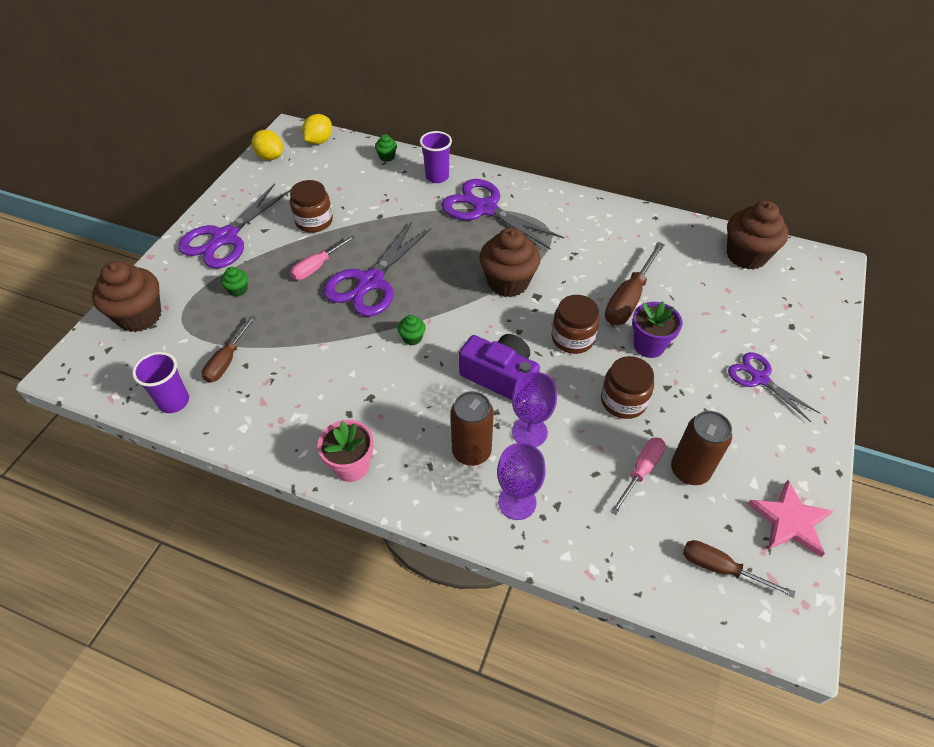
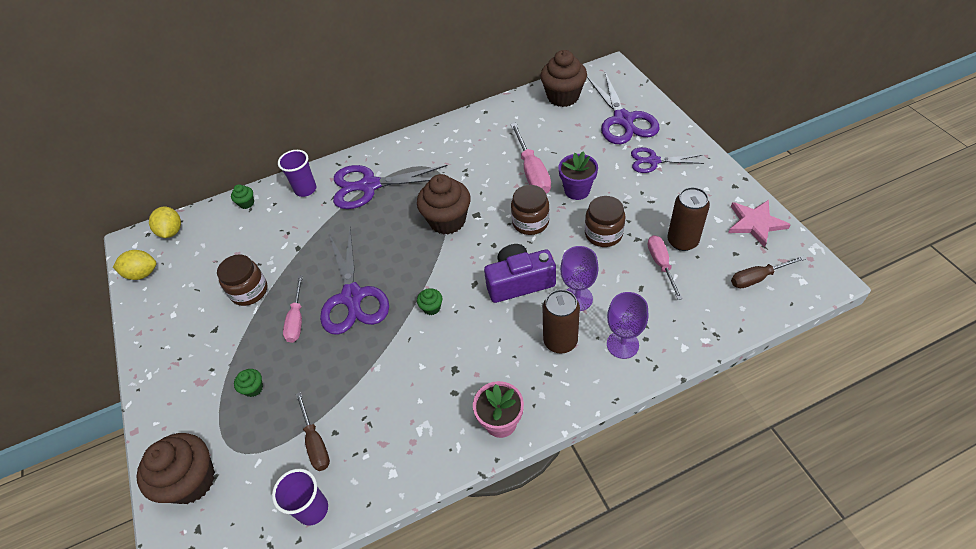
camera: 40 degrees left, 0 degrees up
(225, 238) = (187, 361): purple scissors -> purple scissors (623, 120)
(629, 299) = (532, 172): brown screwdriver -> pink screwdriver

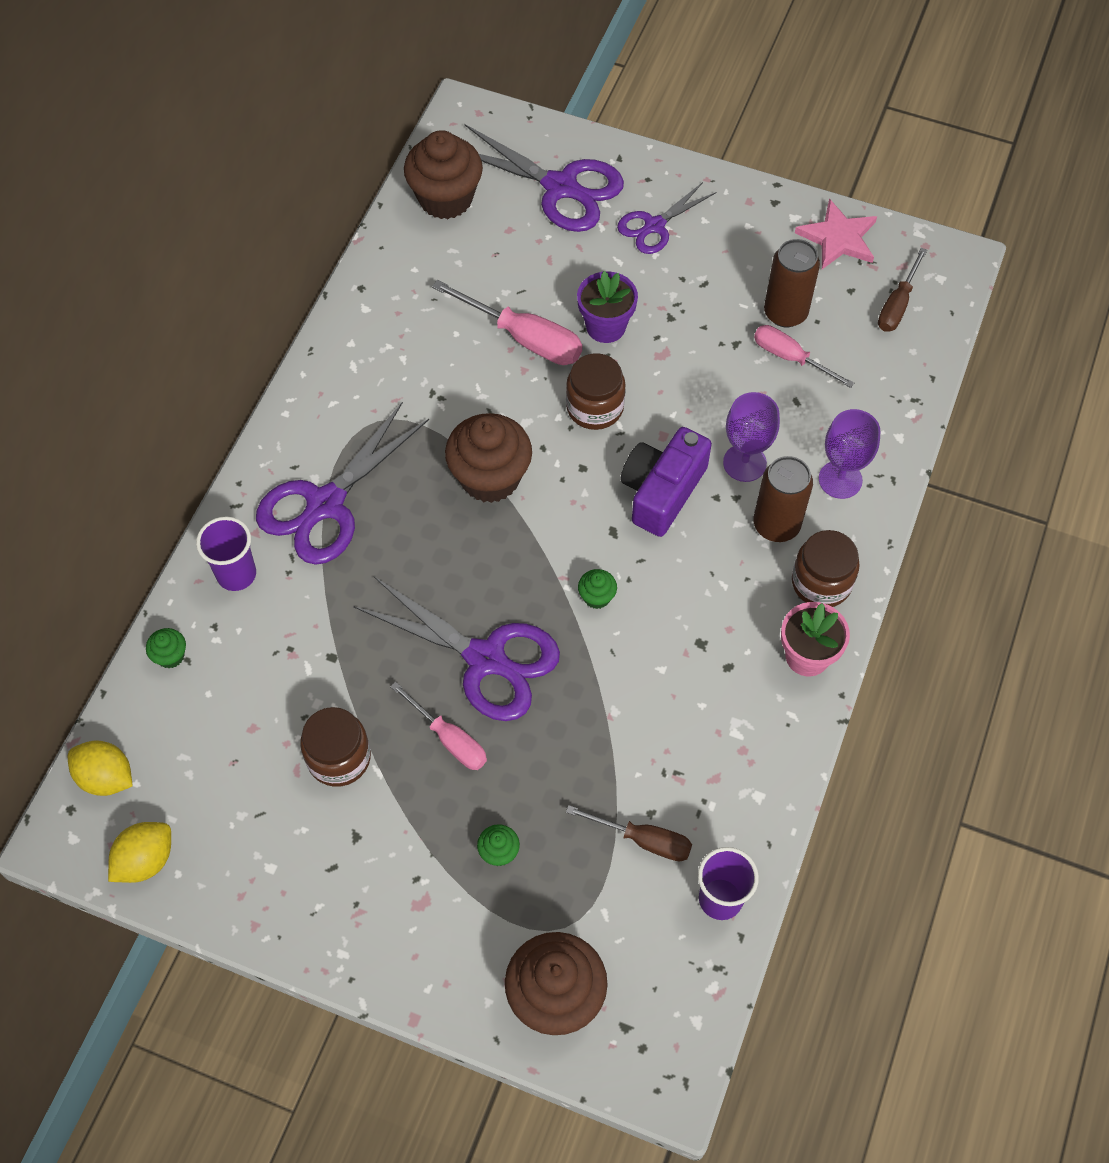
camera: 50 degrees left, 10 degrees up
(603, 234) = (693, 363): brown jar -> brown jar (821, 582)

